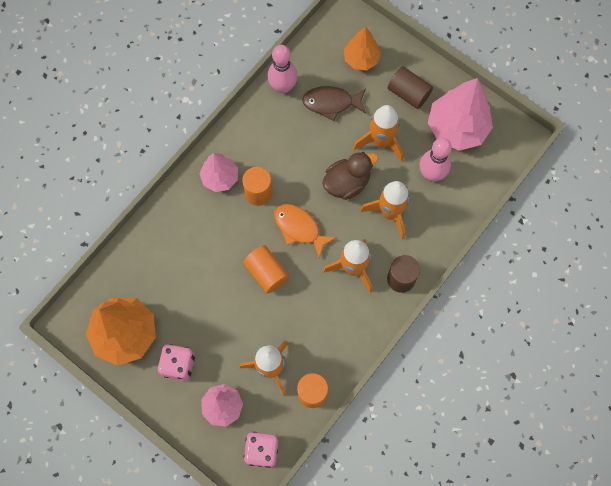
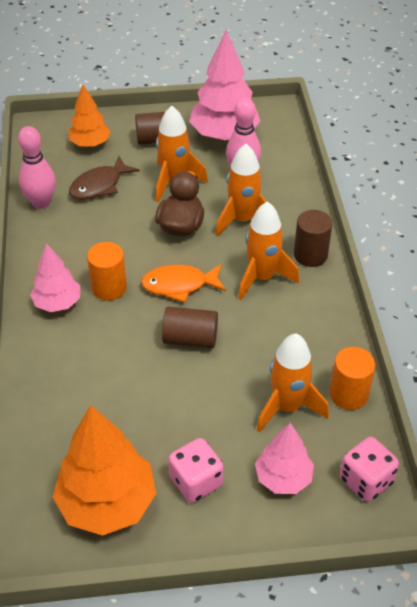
camera: 45 degrees left, 25 degrees down
(266, 272) = (190, 339): orange cylinder -> brown cylinder

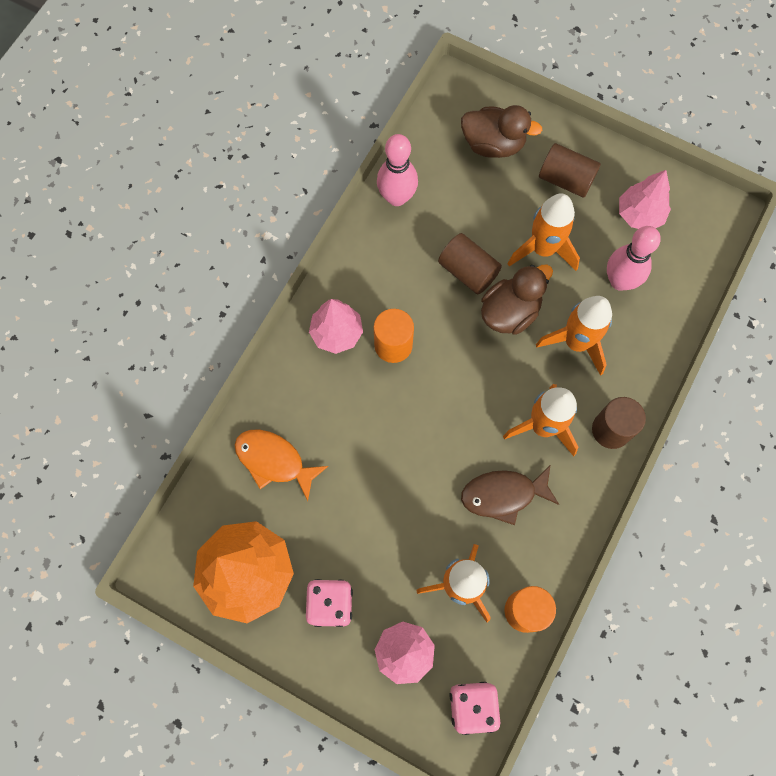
camera: 35 degrees right, 25 degrees up
(90, 144) = (493, 144): orange tree -> brown duck
(99, 185) = (466, 208): brown fish -> brown fish (503, 495)
(179, 285) = (459, 384): orange fish -> orange fish (274, 461)
(190, 339) = (427, 453): brown cylinder -> brown cylinder (468, 271)
(224, 135) = (639, 215): pink tree -> pink tree, size x0.59

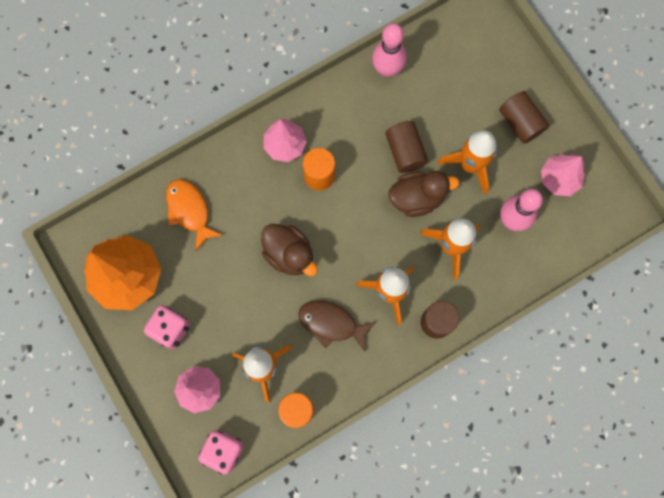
camera: 30 degrees right, 5 degrees up
(493, 144) = (483, 67): brown duck -> brown duck (289, 254)

